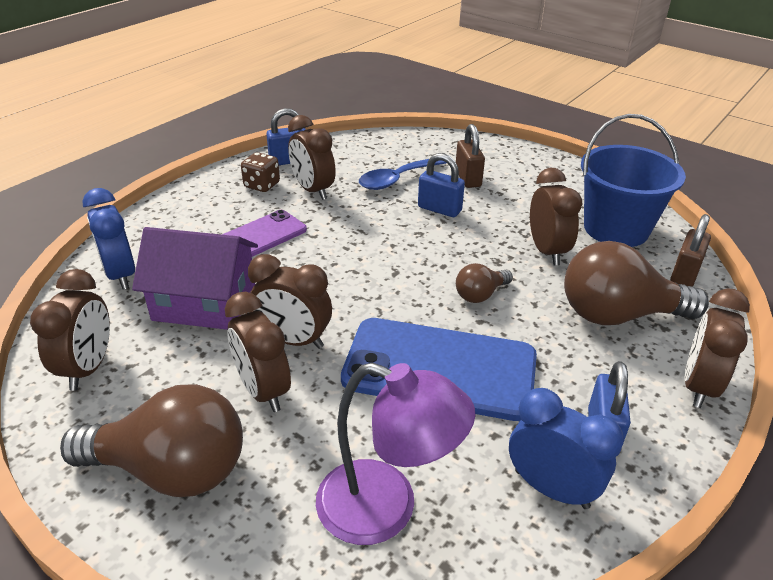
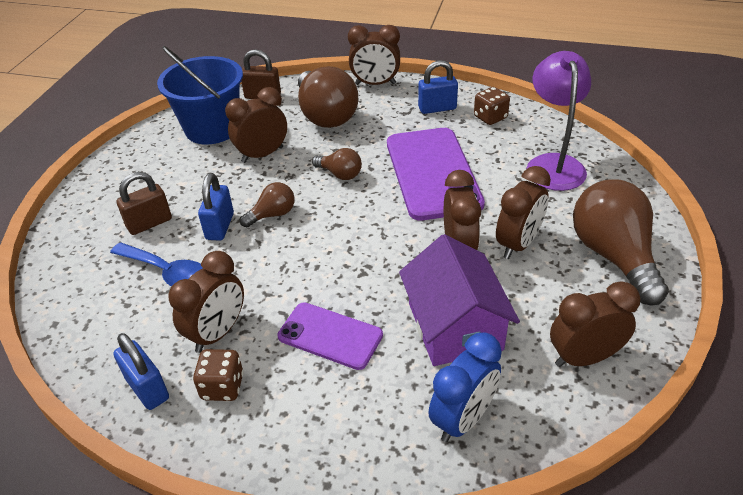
camera: 110 degrees left, 5 degrees up
(437, 238) = (272, 215): none -> brown light bulb
(440, 368) = (432, 173): blue phone -> purple phone
(551, 489) = (490, 117): blue clock -> brown dice

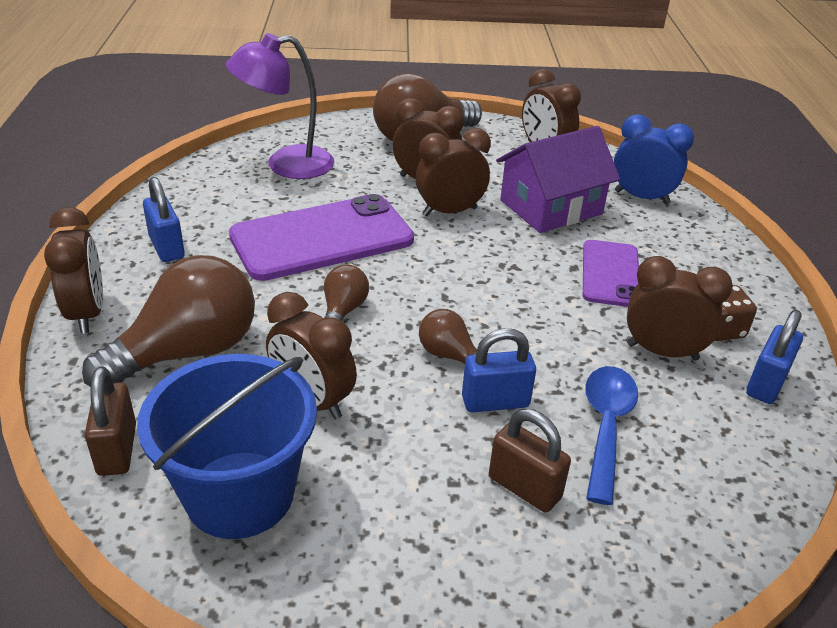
camera: 110 degrees left, 5 degrees down
(490, 117) = (190, 206): brown dice -> none

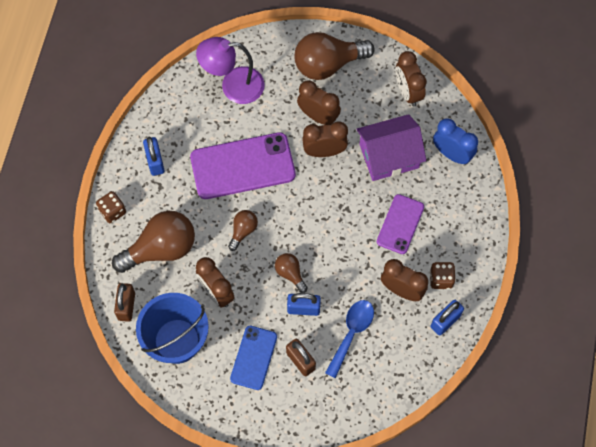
camera: 15 degrees right, 30 degrees up
(87, 313) = (112, 211): brown clock -> brown dice
(421, 498) = (254, 357): none -> blue phone

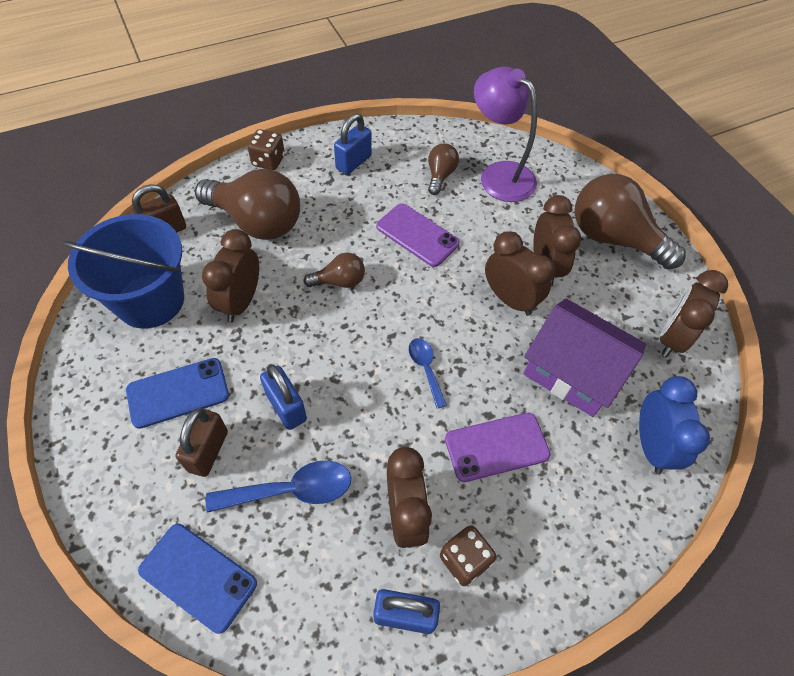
camera: 50 degrees right, 10 degrees down
(243, 166) = (417, 235): purple phone -> purple phone, size x0.58
(290, 273) = (323, 362): brown light bulb -> brown light bulb (440, 176)
(333, 225) = (426, 369): none -> blue spoon
(363, 399) = (198, 577): none -> blue phone

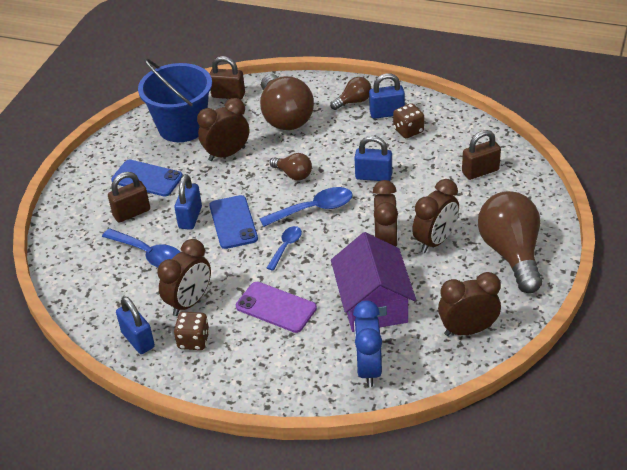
camera: 50 degrees right, 15 degrees down
(198, 577) = (70, 260): blue phone -> blue phone (233, 222)
(268, 161) = (333, 86): brown dice -> brown dice (408, 131)
(403, 307) = (313, 209): none -> blue spoon
(417, 235) = (373, 176): purple phone -> blue padlock
(440, 176) = (436, 150): brown light bulb -> brown light bulb (353, 102)
(499, 174) = (480, 171): purple lamp -> brown padlock
(651, 445) = (368, 368): blue clock -> blue clock turned 135 degrees clockwise

